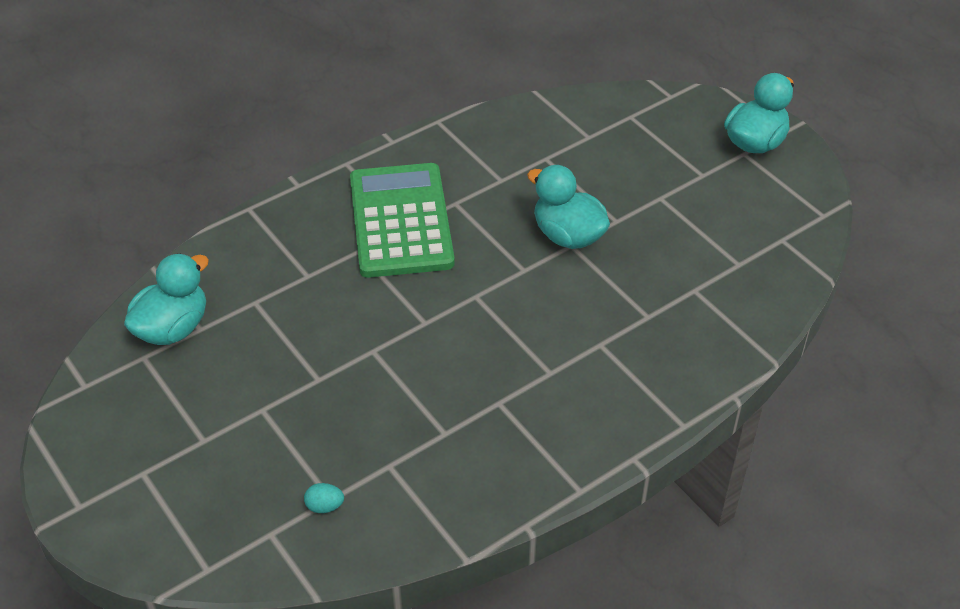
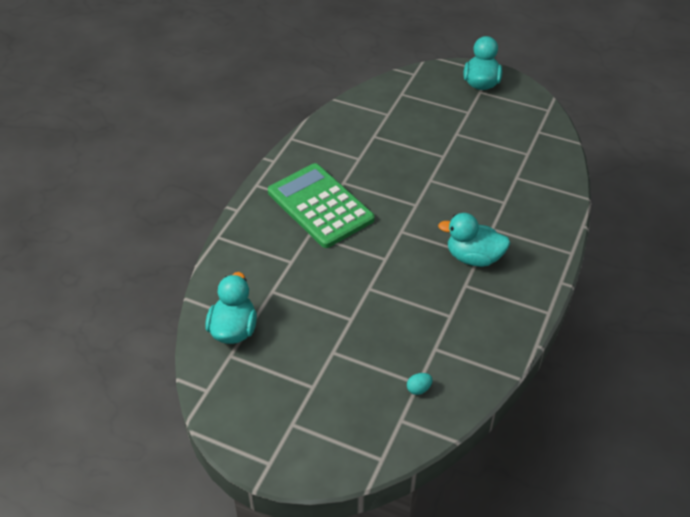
camera: 30 degrees left, 0 degrees up
(568, 235) = (424, 175): turquoise duck -> turquoise duck (473, 257)

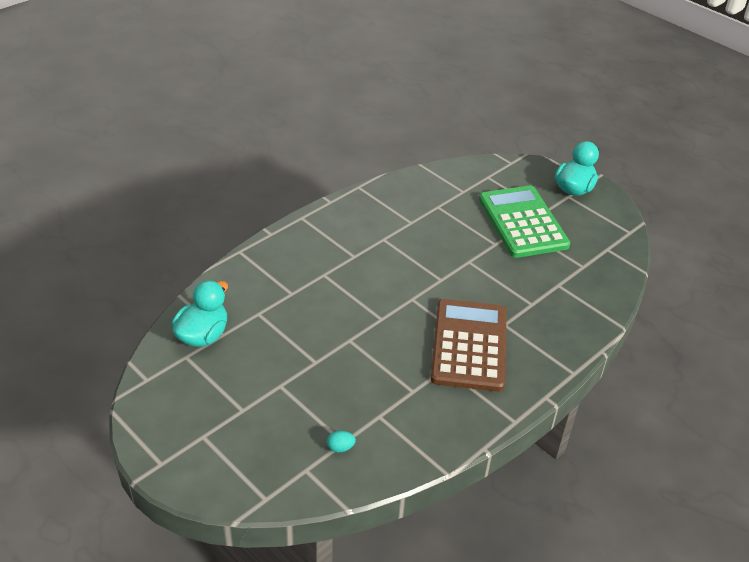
camera: 20 degrees right, 5 degrees down
(320, 206) = (348, 253): green calculator -> green calculator (522, 222)
(473, 257) = (469, 345): turquoise duck -> brown calculator

